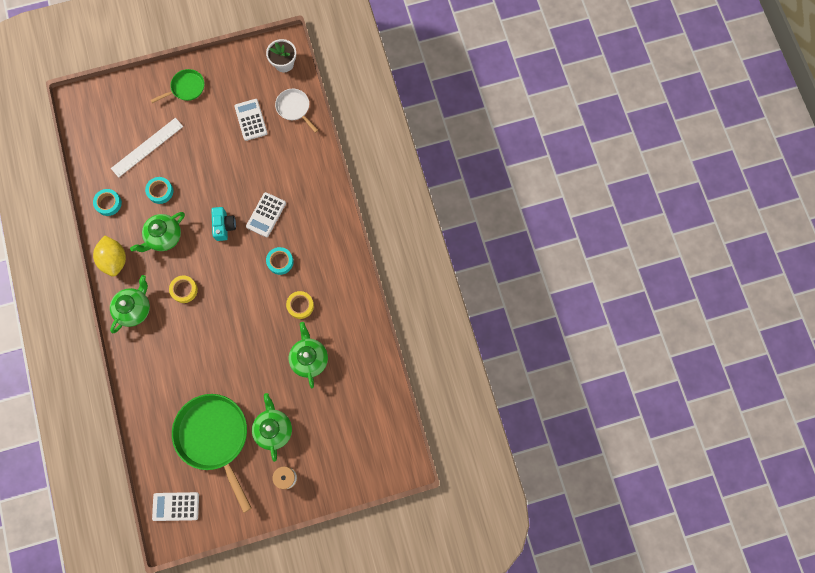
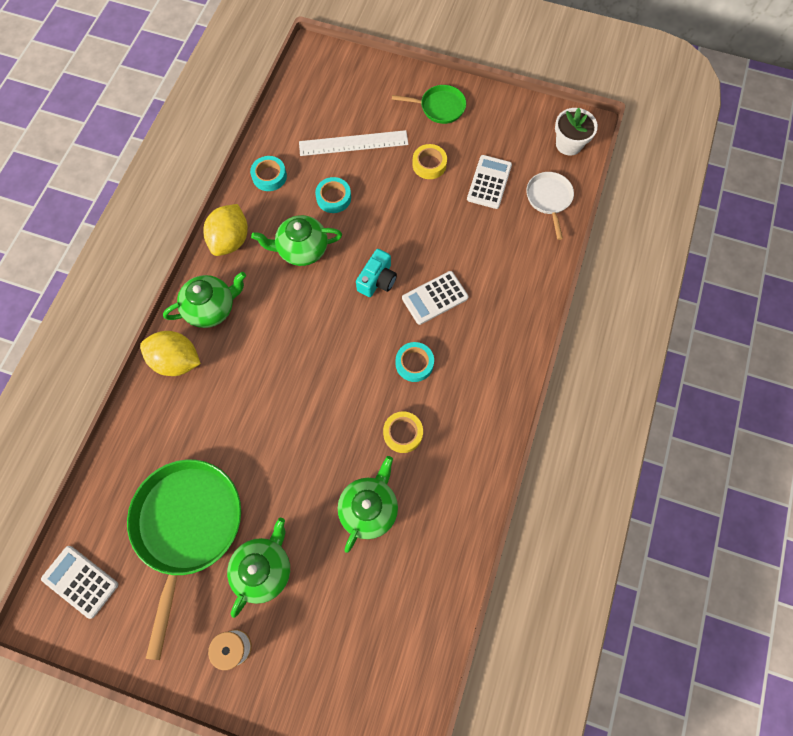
camera: 35 degrees right, 5 degrees down
(137, 353) = (177, 361): none -> yellow lemon
(184, 290) = (281, 323): yellow tape -> yellow tape (429, 164)

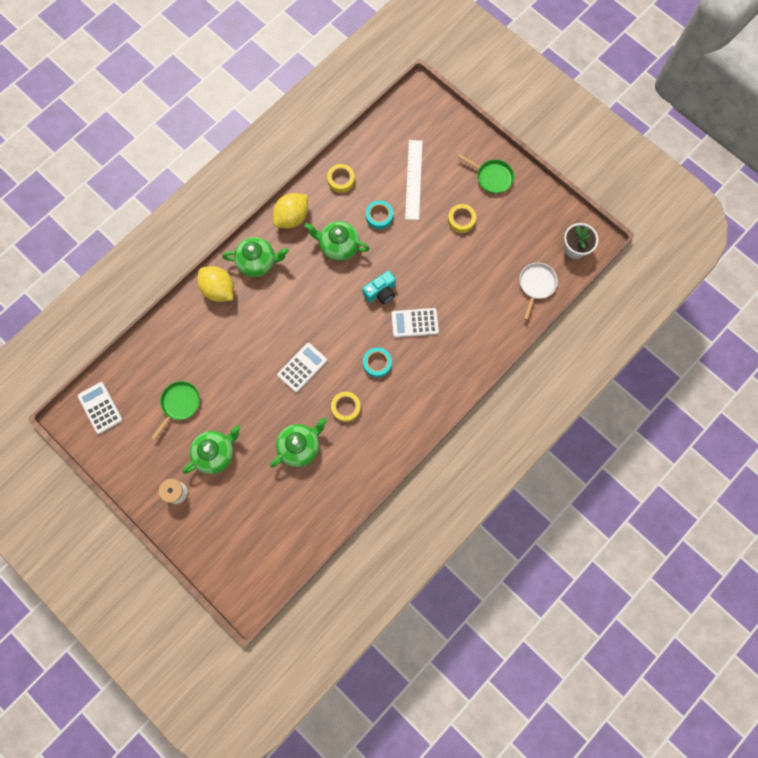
camera: 25 degrees right, 5 degrees up
(187, 526) = (179, 404): green pan -> green pan, size x0.50
(269, 176) = (341, 180): turquoise tape -> yellow tape
(353, 143) = (413, 179): white ruler -> white ruler turned 75 degrees clockwise
(489, 182) = (498, 253): white calculator -> white calculator (302, 367)

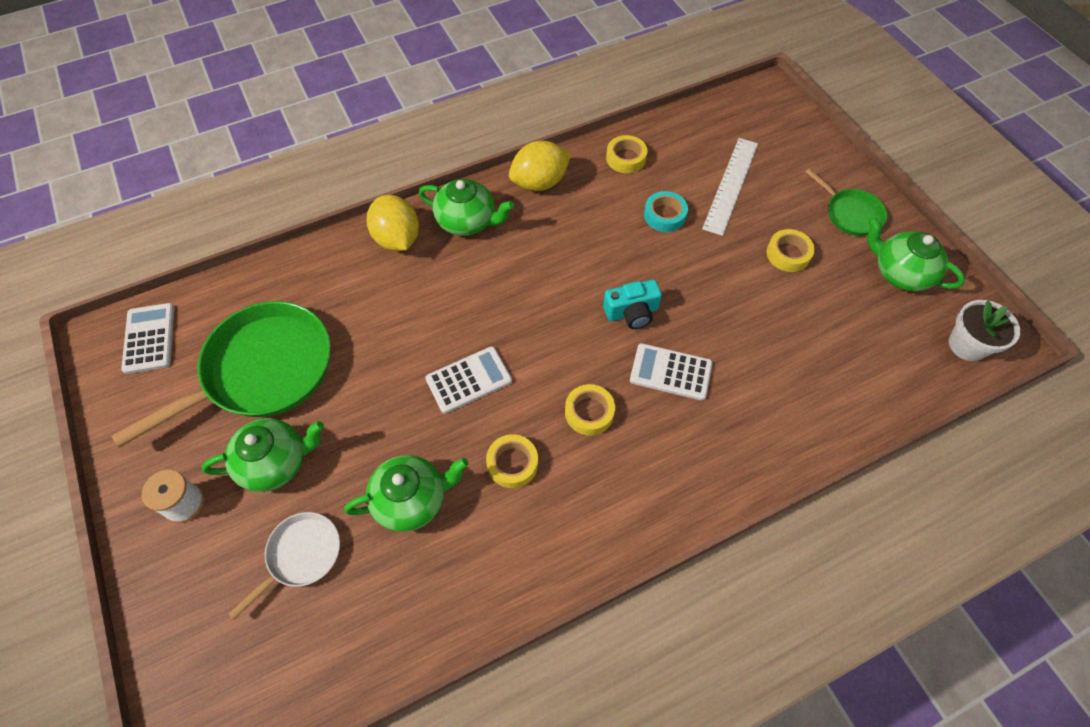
camera: 20 degrees right, 15 degrees down
(179, 404) = (262, 371): green pan -> green pan, size x1.99
(338, 246) = (591, 235): green teapot -> green teapot (900, 273)
(377, 363) = (589, 412): turquoise tape -> yellow tape
(536, 285) = (890, 379): white pan -> white pan (301, 555)

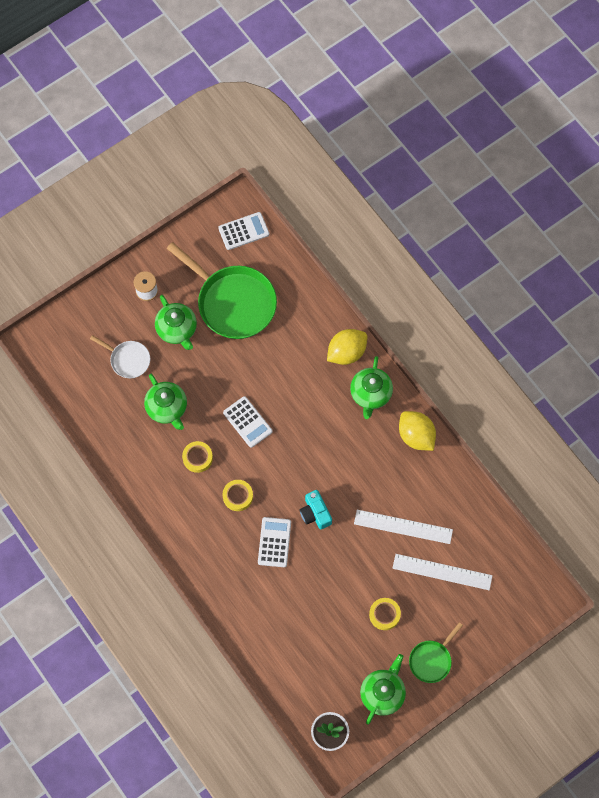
camera: 80 degrees right, 10 degrees up
(626, 158) = (453, 493): yellow tape -> none
(664, 215) = (403, 527): turquoise tape -> white ruler

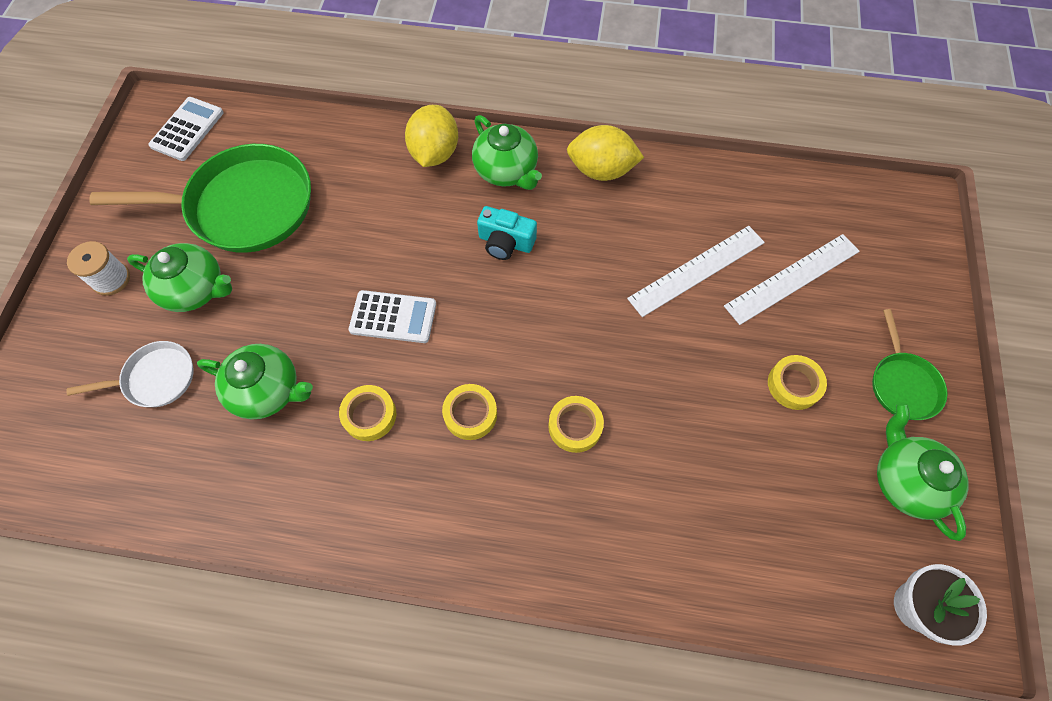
camera: 45 degrees left, 5 degrees down
(274, 542) = (575, 426): white calculator -> yellow tape
(315, 513) = (585, 346): turquoise camera -> turquoise camera (505, 242)

